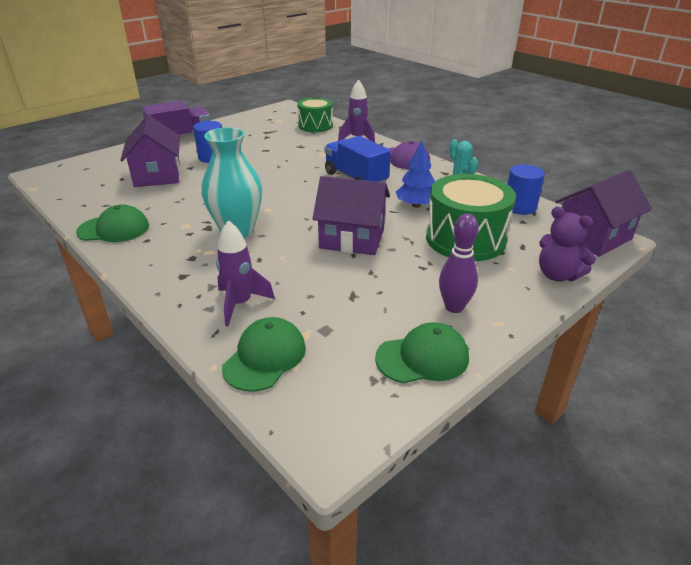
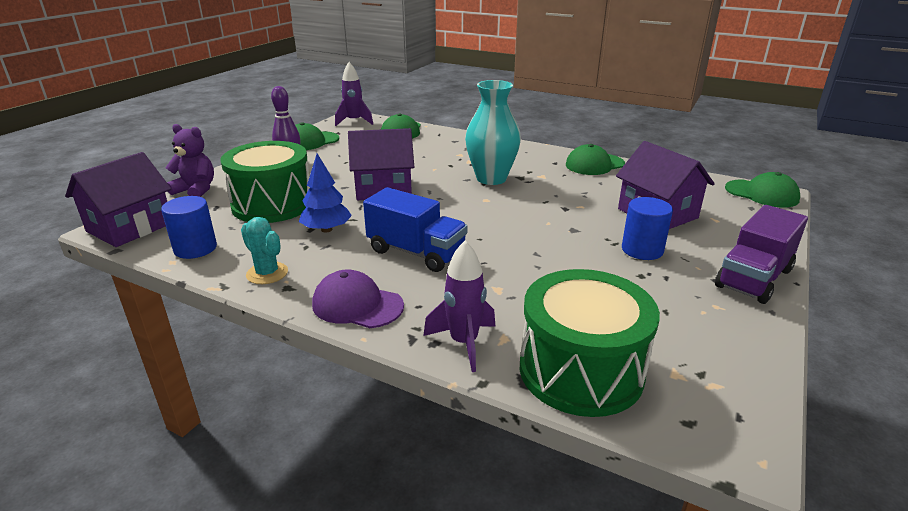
camera: 160 degrees right, 5 degrees down
(51, 175) = (761, 194): none -> green cap
(240, 304) = (437, 144): purple rocket -> purple rocket (354, 121)
(315, 126) = (580, 370): green drum -> green drum, size x1.56

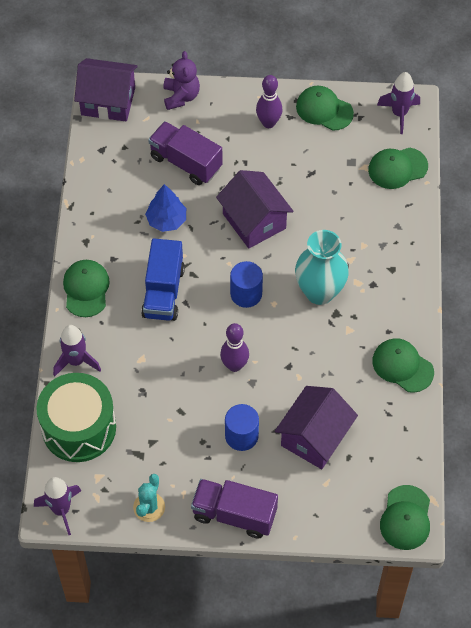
camera: 65 degrees right, 30 degrees up
(195, 248) = (102, 160): blue cylinder -> blue cylinder (246, 294)
(267, 273) = (95, 220): turquoise cactus -> turquoise cactus (149, 507)
(272, 204) = (186, 162): green drum -> purple truck
(357, 305) = (86, 289): purple cap -> green cap
(546, 234) = (234, 365): none -> purple bowling pin
(736, 433) = (61, 510): none -> purple rocket

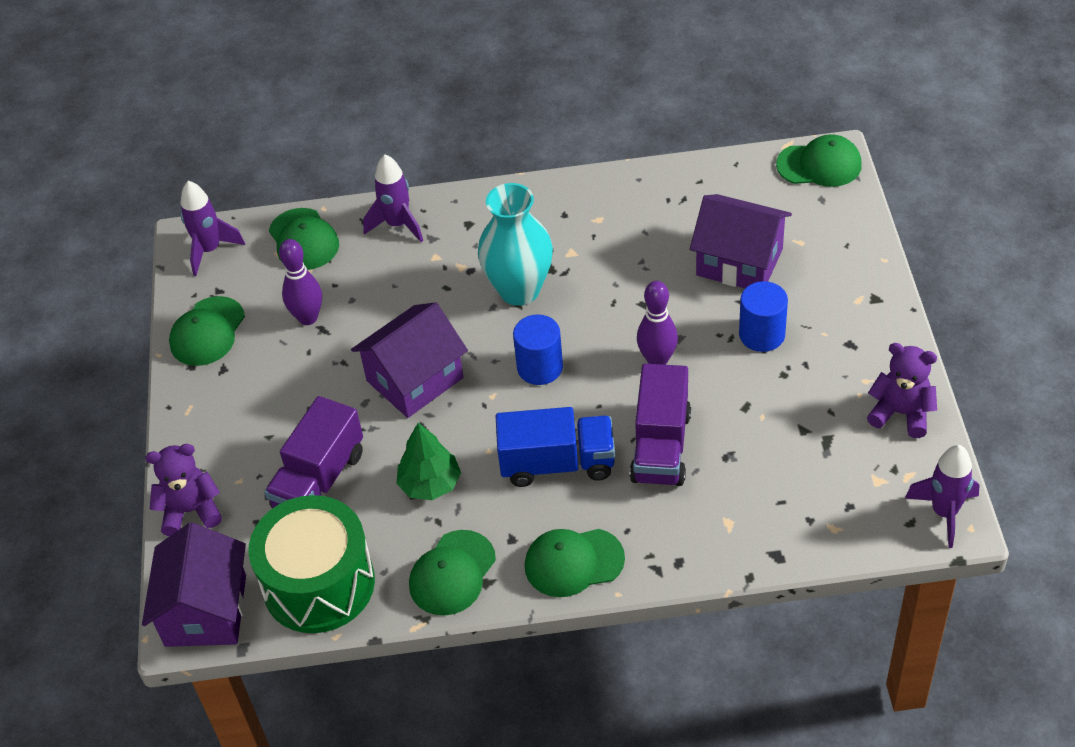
camera: 95 degrees left, 10 degrees down
(76, 361) = (702, 547): purple rocket -> purple rocket (398, 225)
(79, 428) = (810, 520): green drum -> green drum (319, 584)
(149, 507) = (901, 413): turquoise cactus -> purple teddy bear
(166, 220) = (430, 484): blue tree -> green tree
(234, 514) = (877, 322): purple truck -> purple truck (661, 446)
(268, 123) = (236, 392): purple bowling pin -> purple bowling pin (308, 318)
(402, 366) = (612, 194): green cap -> green cap (452, 573)

